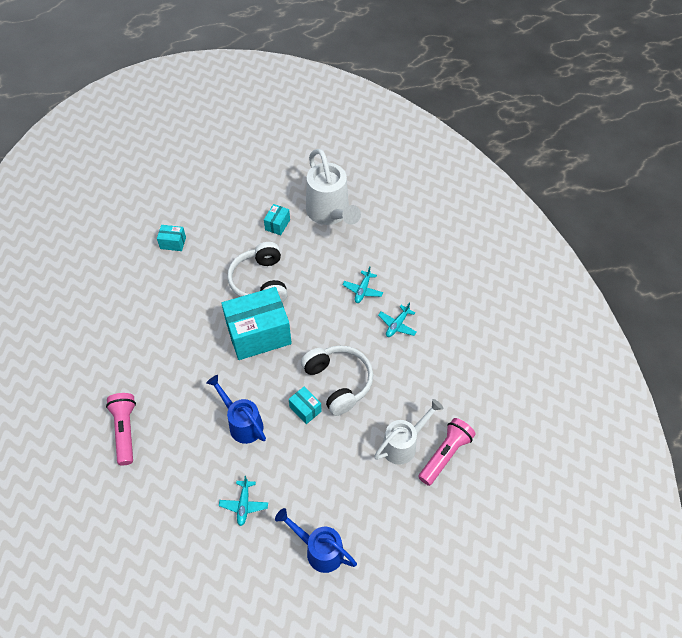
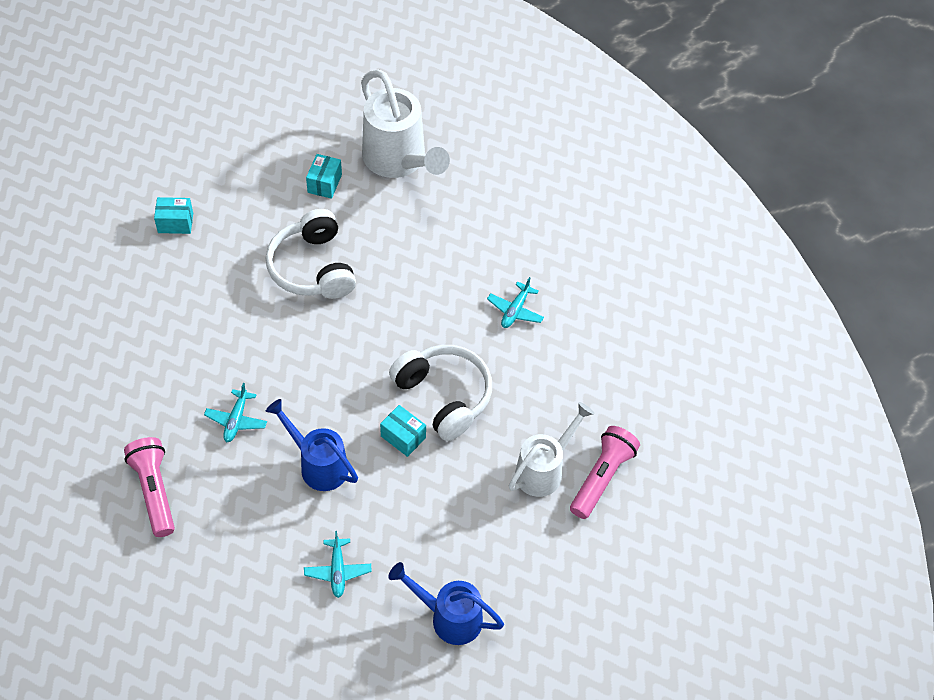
camera: 10 degrees left, 0 degrees up
(258, 334) = (322, 341): turquoise box -> none
(362, 290) = (460, 266): turquoise plane -> turquoise plane (236, 420)

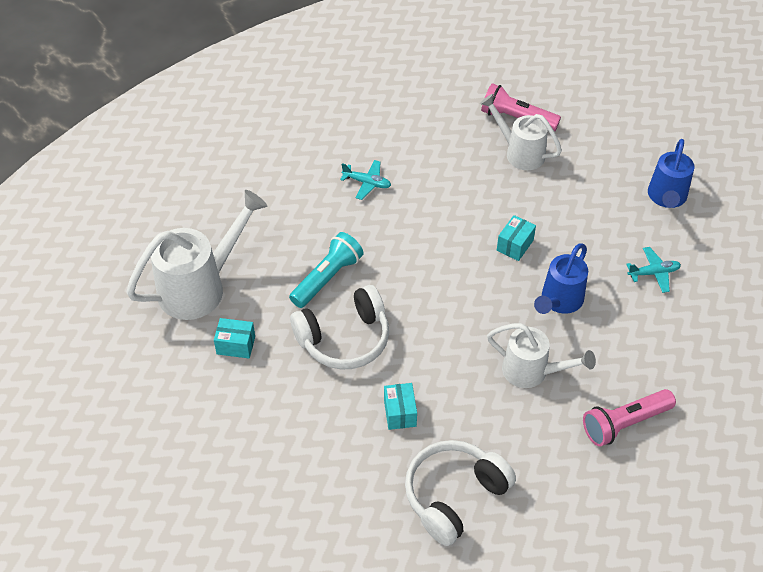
camera: 95 degrees left, 5 degrees down
(175, 223) = (304, 473): turquoise box -> turquoise box (400, 413)
(236, 420) = (531, 371): turquoise plane -> white watering can
(390, 261) = (327, 278): none -> turquoise flashlight
(444, 396) = (466, 222): white headphones -> white headphones (454, 496)

